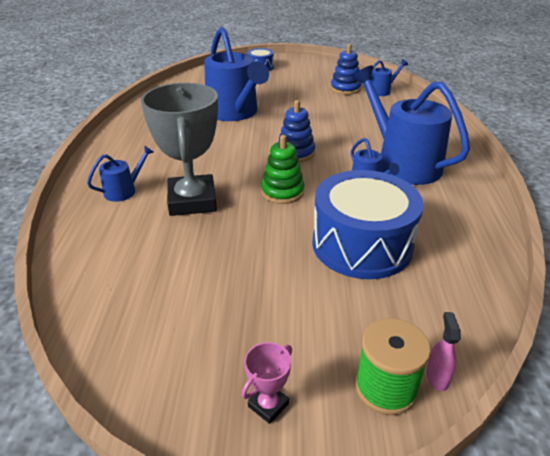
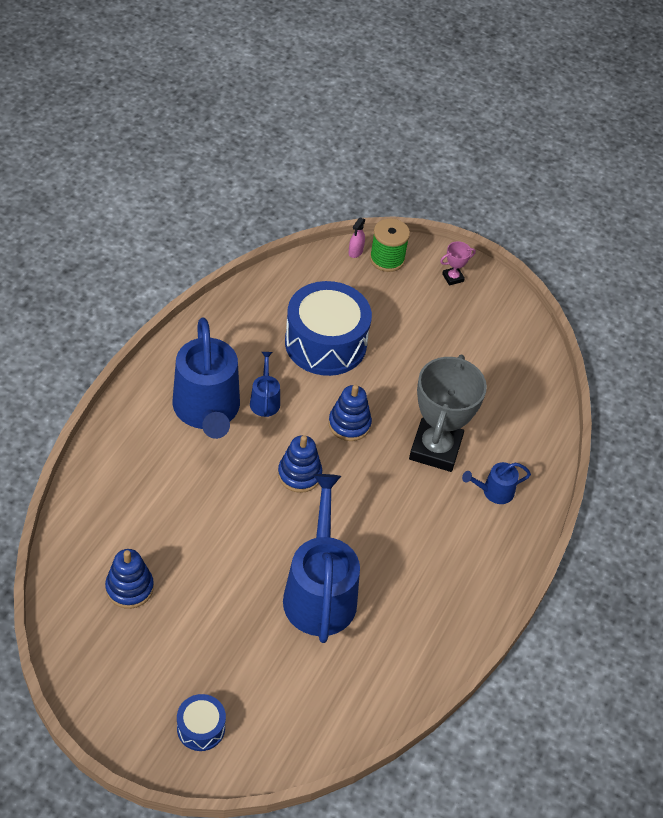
camera: 160 degrees left, 15 degrees up
(282, 192) = (349, 424): green stacking toy -> blue stacking toy
(381, 91) = (87, 557): blue watering can -> none

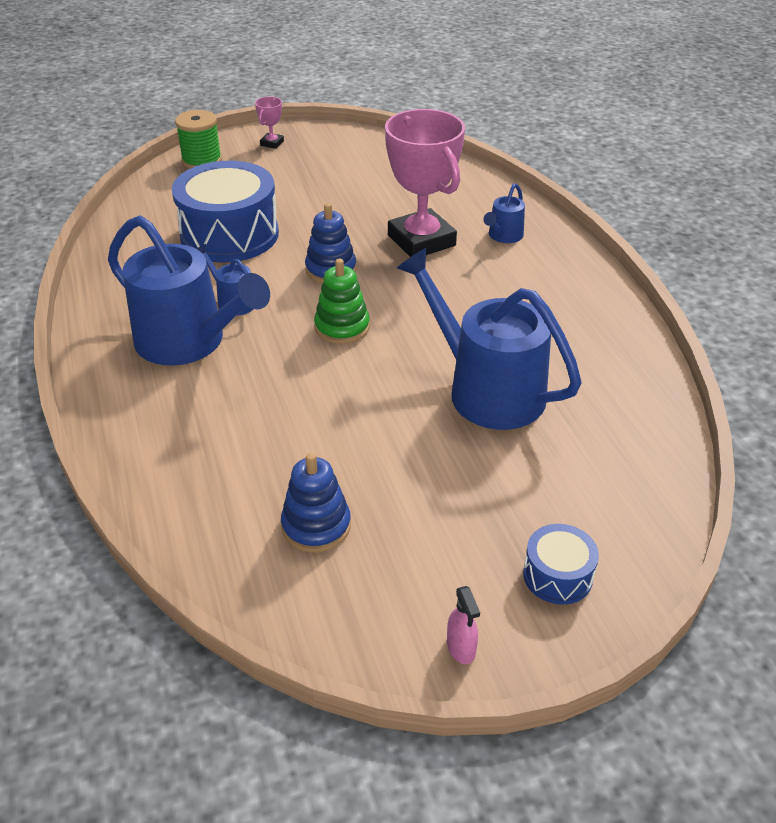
camera: 40 degrees left, 10 degrees down
(299, 474) = (342, 327): blue stacking toy -> green stacking toy
(355, 252) = (168, 170): pink spray bottle -> pink spray bottle (461, 648)
(435, 449) = (421, 240): grey trophy -> pink trophy

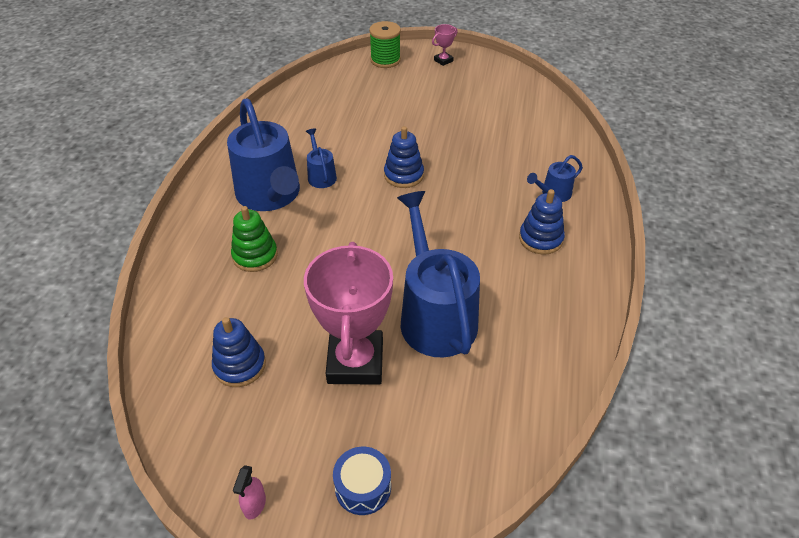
camera: 30 degrees right, 5 degrees up
(229, 235) = (358, 124): blue drum -> none
(342, 327) = (375, 223): green stacking toy -> green stacking toy (255, 255)
(421, 240) = (487, 175): pink trophy -> pink trophy (355, 362)
(528, 281) = (540, 239): none -> blue stacking toy

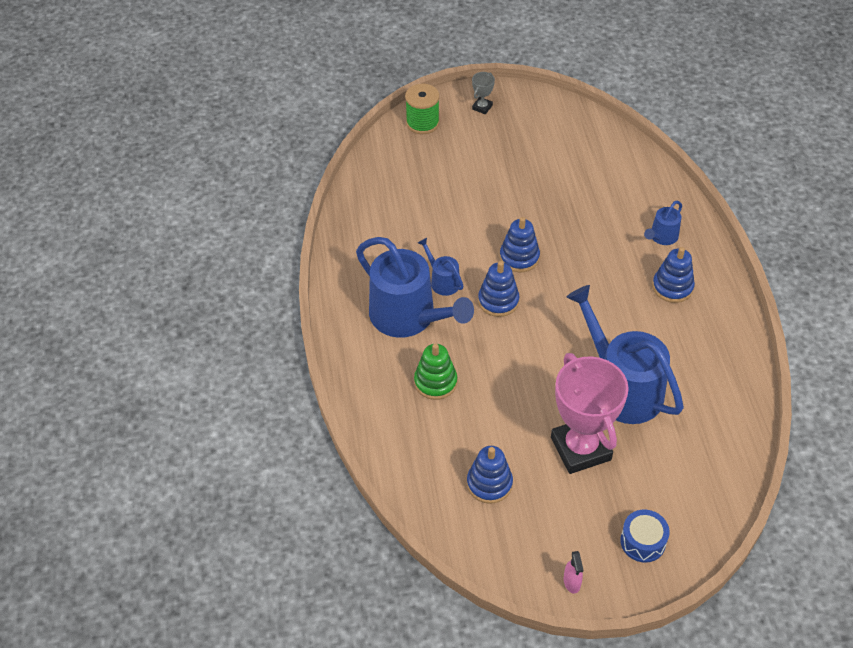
camera: 20 degrees left, 5 degrees up
(361, 204) = (498, 301): none -> blue stacking toy
(443, 60) = (482, 107): pink trophy -> grey trophy

